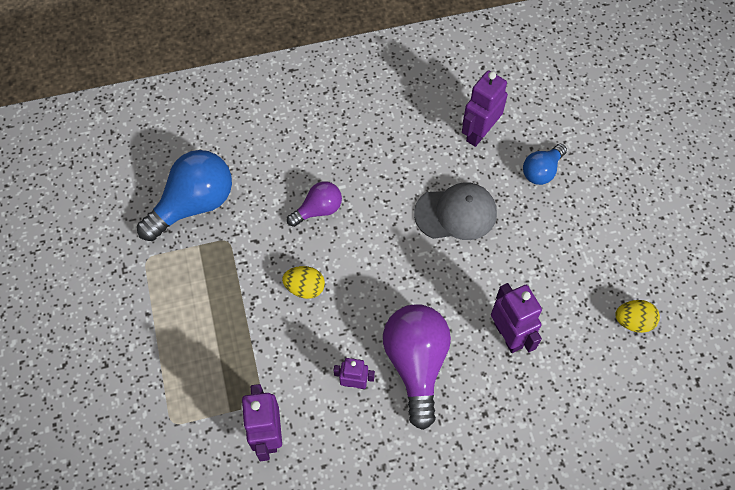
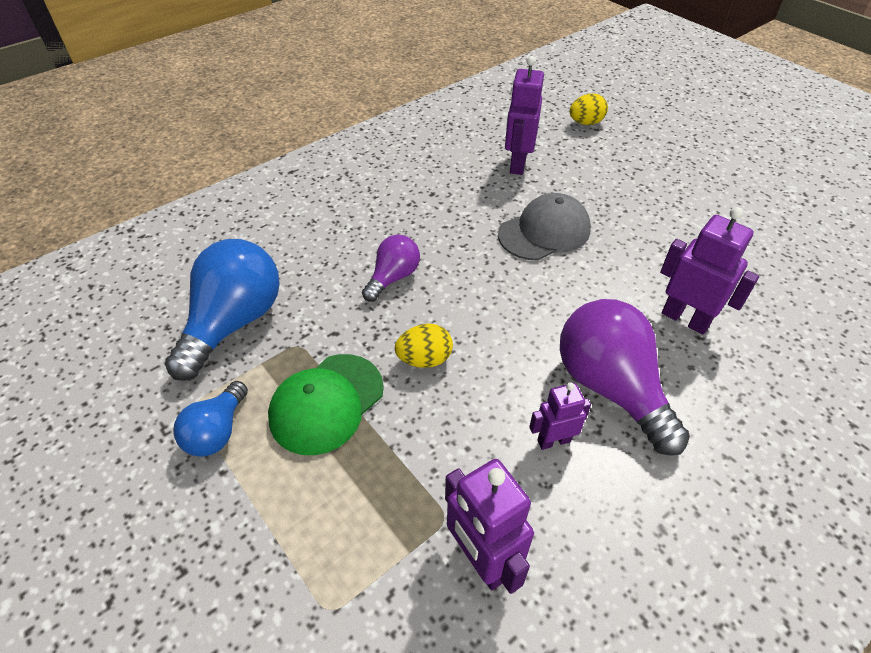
camera: 25 degrees left, 15 degrees down
(227, 293) = (326, 403): none -> green cap
(541, 171) = (599, 174): blue light bulb -> blue light bulb (217, 431)
(633, 321) = (789, 261): yellow egg -> yellow egg (585, 123)

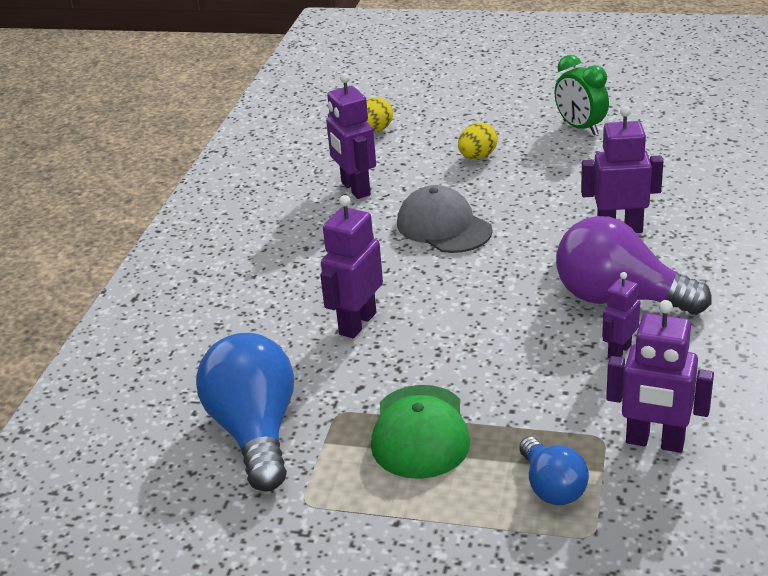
camera: 35 degrees left, 15 degrees down
(217, 431) = (353, 504): blue light bulb -> blue light bulb (551, 487)
(393, 277) = (357, 323): purple light bulb -> purple robot
(424, 359) = (460, 360): yellow egg -> yellow egg (477, 157)
(544, 232) = (443, 227): grey cap -> grey cap turned 60 degrees counterclockwise
(755, 202) = (580, 128): none -> green clock

